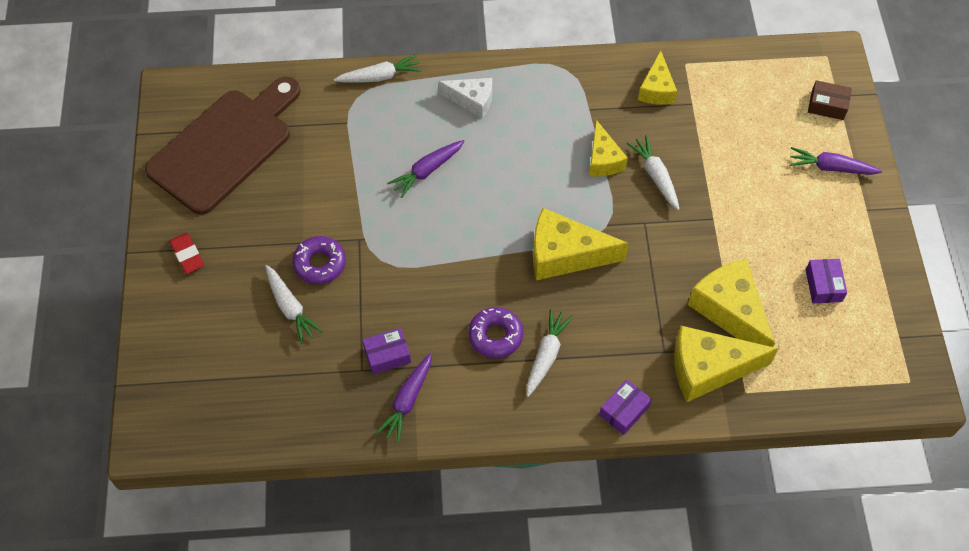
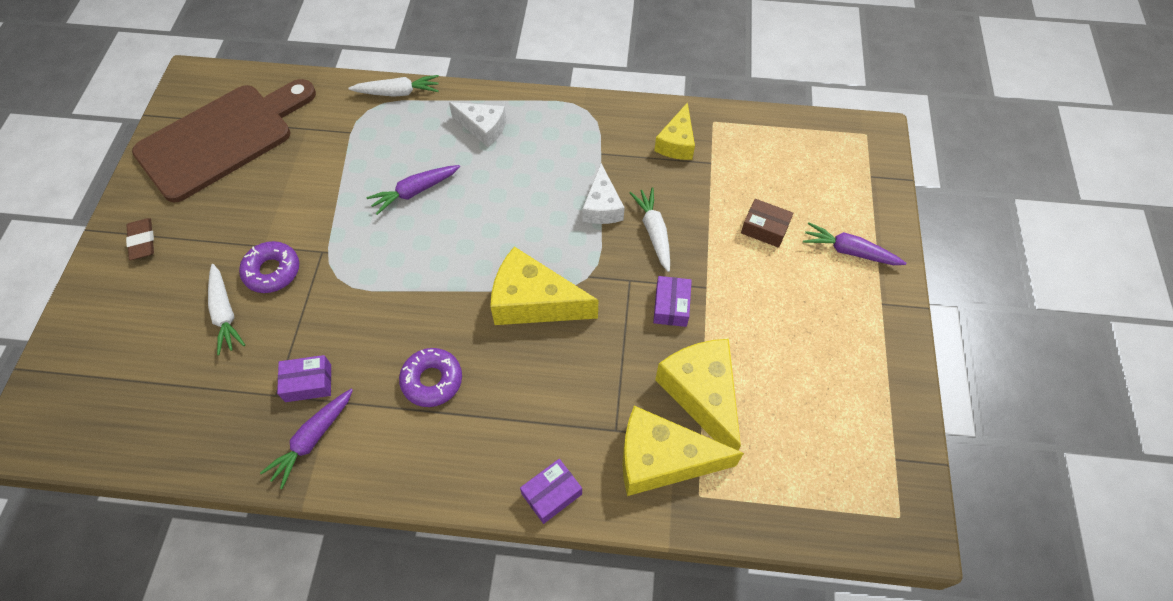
camera: 10 degrees right, 0 degrees up
(187, 255) = (142, 241): red eraser -> brown eraser
(546, 355) = (481, 412): white carrot -> none
(603, 159) = (602, 206): yellow cheese -> white cheese
(823, 285) = (816, 382): purple box -> purple box (671, 306)
(827, 105) = (857, 184): brown box -> brown box (764, 228)

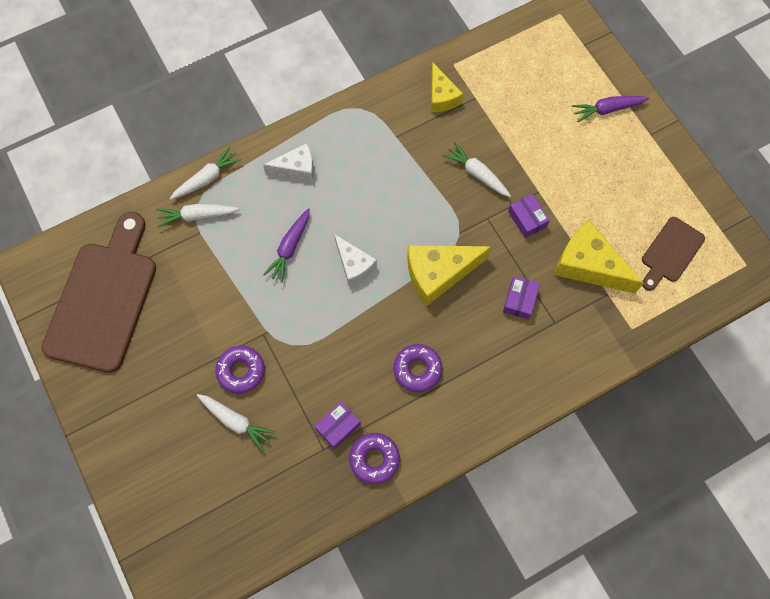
camera: 35 degrees left, 10 degrees up
(142, 241) = (121, 414): brown eraser -> none
(312, 439) = (374, 459): purple carrot -> purple donut
(361, 117) = (197, 216): none -> white carrot
(552, 494) = (548, 387): purple box -> purple box (520, 300)
(602, 206) = (429, 176): white cheese -> white cheese (354, 265)
(662, 460) = (595, 322): yellow cheese -> none
(764, 228) = (545, 126): brown box -> none
(811, 442) = (670, 252): none -> brown cutting board

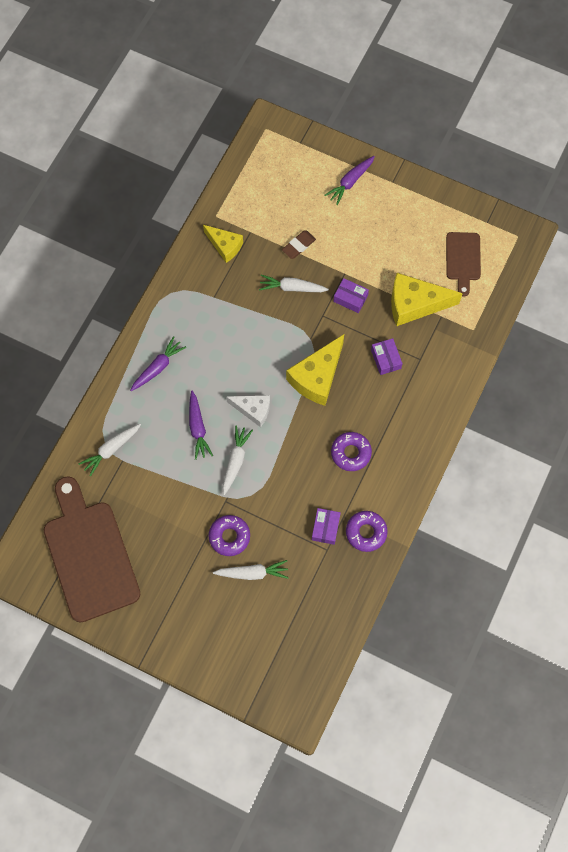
camera: 35 degrees left, 0 degrees up
(207, 178) = (96, 417): white carrot -> white carrot (235, 461)
(296, 168) = (158, 367): white cheese -> purple carrot
(512, 138) = (298, 246): none -> brown eraser

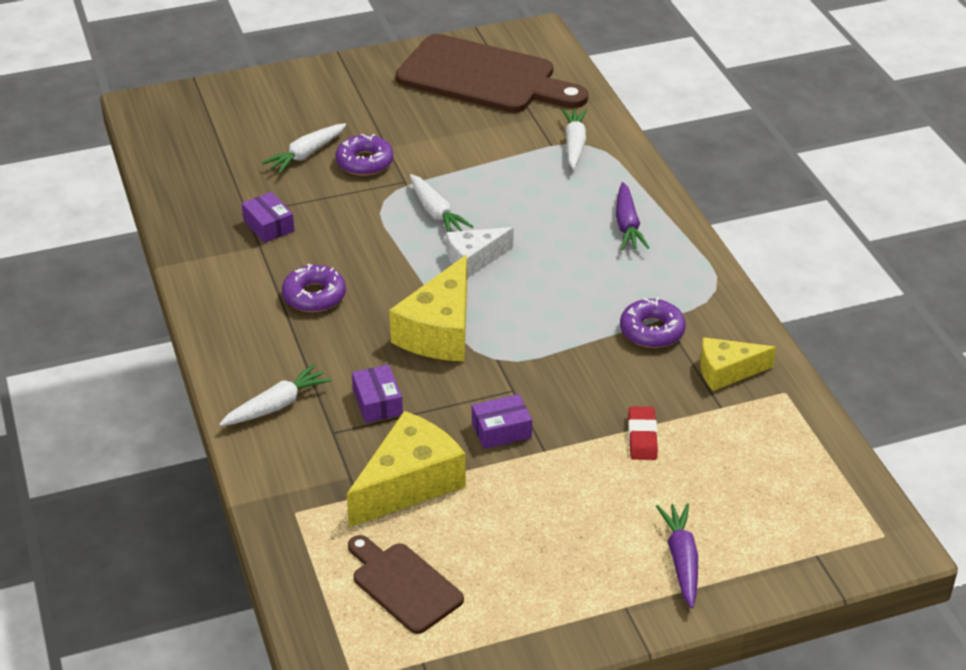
camera: 135 degrees right, 30 degrees down
(198, 428) = (512, 210): purple carrot -> none
(292, 288) = (587, 389): white carrot -> white carrot (277, 405)
(298, 246) = (642, 437): brown eraser -> red eraser
(317, 377) = (440, 331): yellow cheese -> yellow cheese turned 150 degrees counterclockwise
(366, 532) = (218, 249): purple donut -> purple donut (652, 330)
(386, 359) = (377, 402): purple box -> purple box turned 45 degrees clockwise

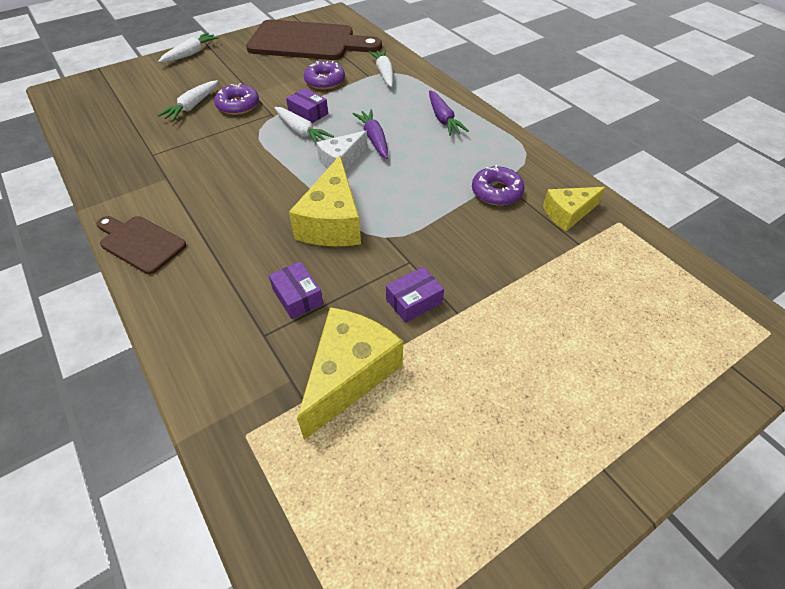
camera: 15 degrees left, 10 degrees up
(268, 226) = (171, 161): purple box -> purple box (308, 113)
(277, 405) = (205, 318): white carrot -> white carrot (191, 53)
(314, 296) = (220, 211): purple donut -> purple donut (325, 81)
(403, 585) = (379, 500): brown cutting board -> brown cutting board (140, 243)
(642, 437) = (532, 282): red eraser -> none
(681, 560) = (625, 399): purple carrot -> purple carrot (374, 139)

